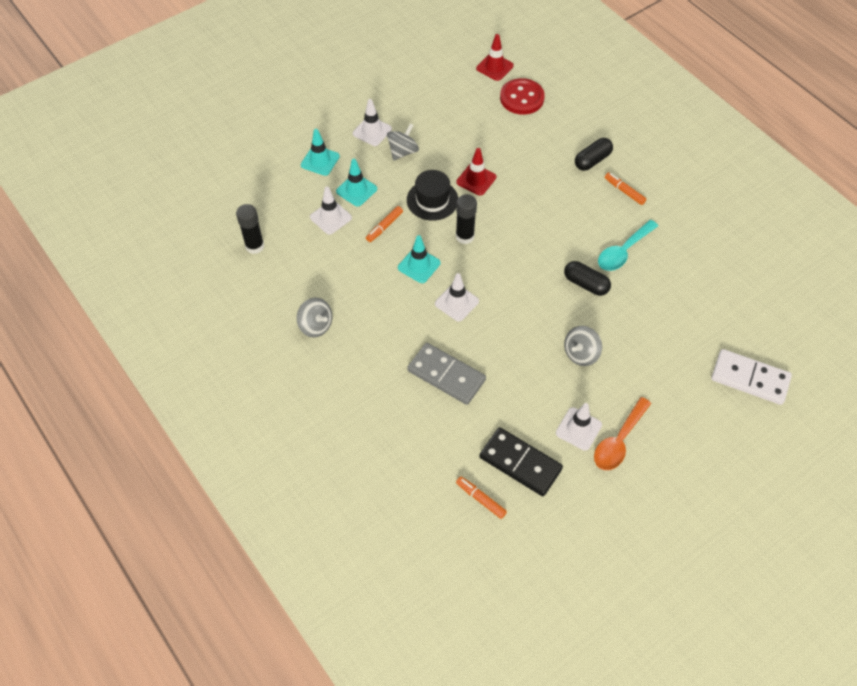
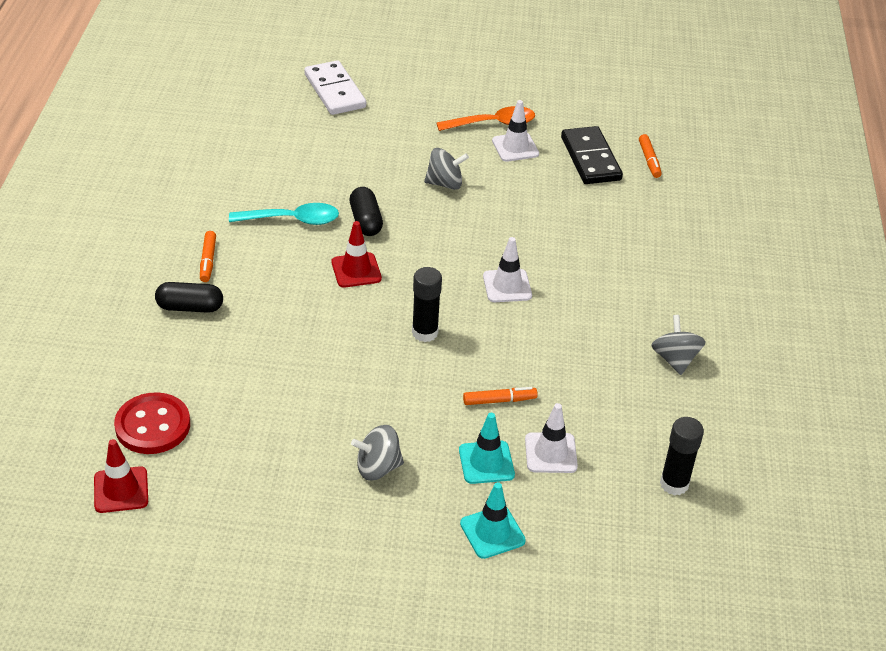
camera: 140 degrees left, 15 degrees down
(372, 131) = (383, 522): white traffic cone -> none
(419, 265) = (506, 340): turquoise traffic cone -> none
(432, 200) = (412, 390): black hat -> none
(446, 375) = (585, 243): grey domino -> none
(476, 179) = (337, 376): red traffic cone -> red traffic cone (356, 270)

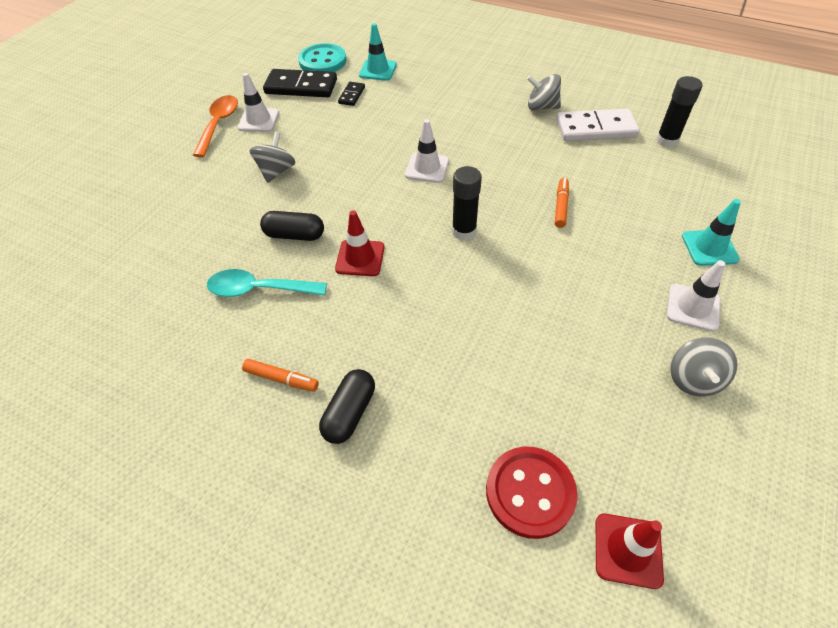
camera: 65 degrees left, 10 degrees up
(292, 220) = (259, 289): turquoise spoon -> turquoise spoon turned 105 degrees counterclockwise
(335, 91) = (85, 212): white domino -> white domino (596, 128)
(378, 467) = (626, 304): grey spinning top -> grey spinning top (693, 379)
(486, 462) = (630, 232): turquoise traffic cone -> turquoise traffic cone (378, 70)
(550, 453) = (626, 193): white traffic cone -> white traffic cone (693, 307)
(599, 200) = (351, 95): none -> black domino
(649, 160) = (322, 61): orange marker -> turquoise button

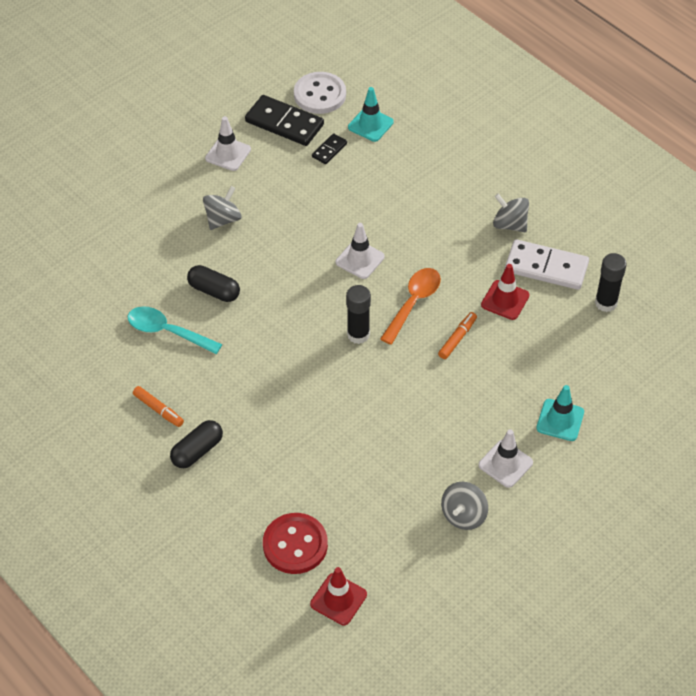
camera: 20 degrees right, 0 degrees up
(219, 124) = (189, 147): orange spoon -> orange spoon (413, 303)
(322, 61) = (320, 95): turquoise button -> white button
(360, 258) = (259, 330): red traffic cone -> red traffic cone (505, 300)

